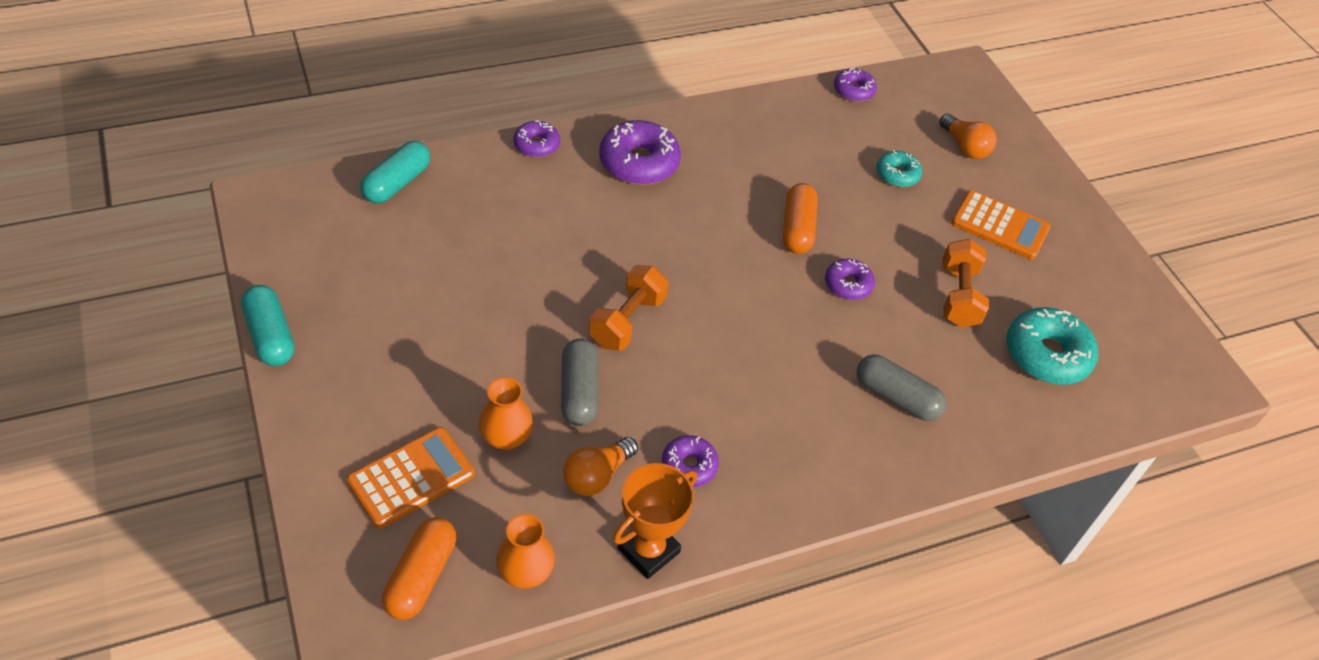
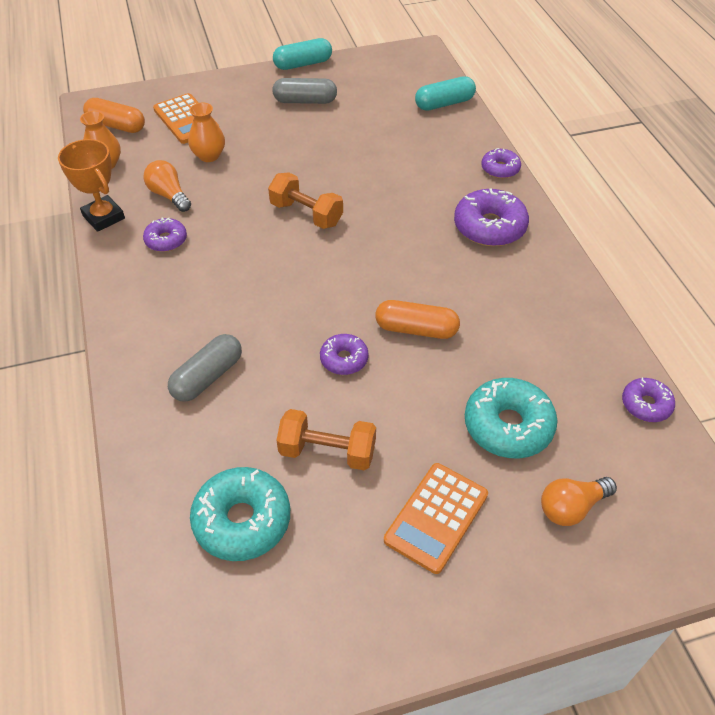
camera: 100 degrees right, 0 degrees up
(397, 183) = (444, 103): turquoise capsule -> turquoise capsule turned 60 degrees counterclockwise
(579, 392) = (242, 188): grey capsule -> grey capsule (305, 101)
(897, 174) = (508, 426): turquoise donut -> turquoise donut, size x1.74

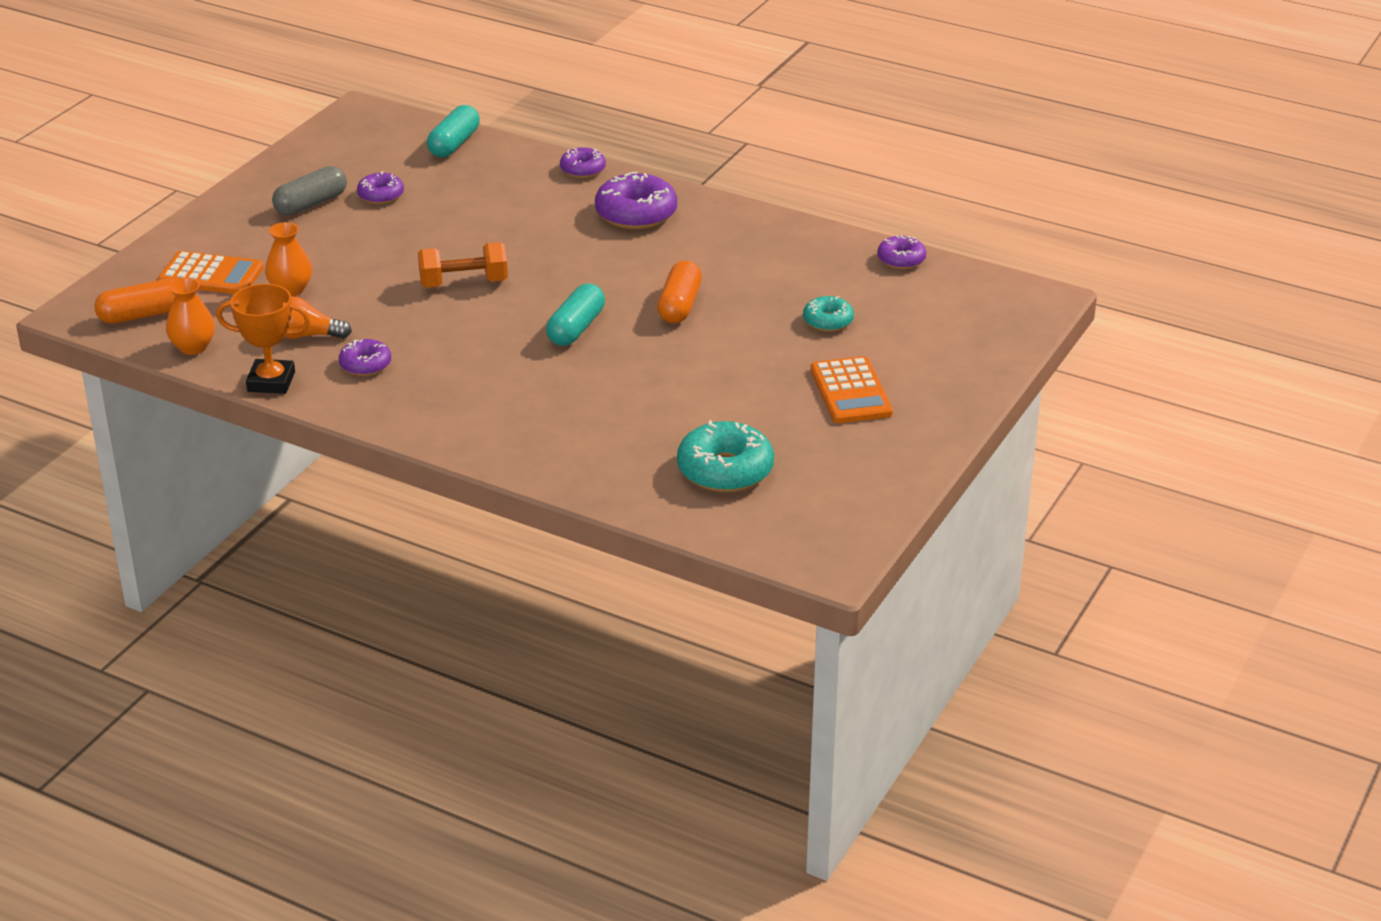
camera: 45 degrees left, 15 degrees down
(207, 377) = (563, 420): grey capsule -> none
(303, 64) = (252, 175): turquoise capsule -> turquoise capsule (576, 328)
(327, 452) = (725, 405): orange dumbbell -> none
(344, 359) = (653, 352): purple donut -> purple donut (381, 195)
(416, 329) = (679, 305): orange capsule -> orange capsule turned 45 degrees counterclockwise
(508, 426) = (828, 321): turquoise donut -> turquoise donut, size x0.57
(571, 507) = (927, 337): orange light bulb -> none

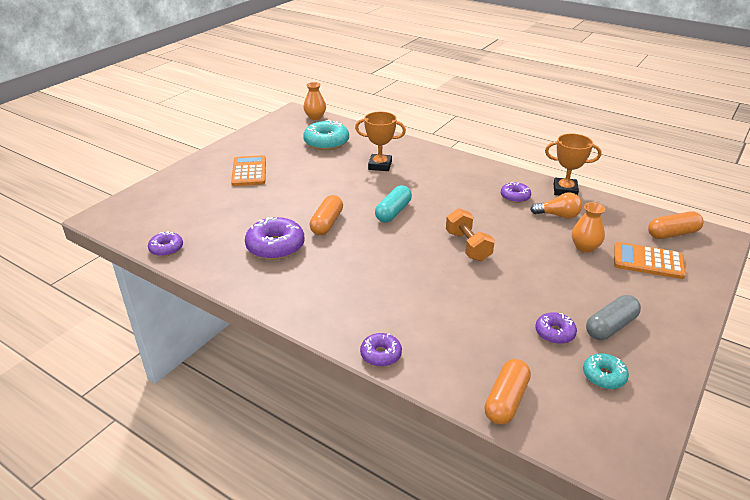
camera: 175 degrees left, 0 degrees up
(193, 347) = (624, 212): orange vase -> orange vase (315, 117)
(454, 144) = (506, 400): turquoise capsule -> orange capsule
(463, 283) = (468, 246): orange dumbbell -> orange dumbbell turned 75 degrees clockwise
(606, 418) = (380, 165): none -> orange trophy
(636, 214) = (341, 300): purple donut -> purple donut (275, 246)
(828, 321) = (240, 209): turquoise donut -> turquoise donut (604, 376)

